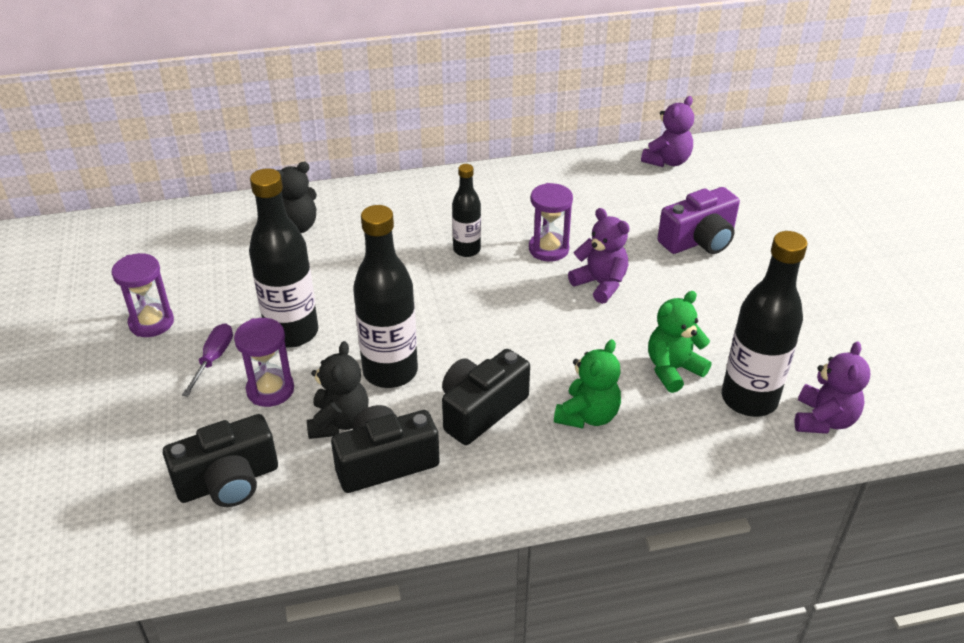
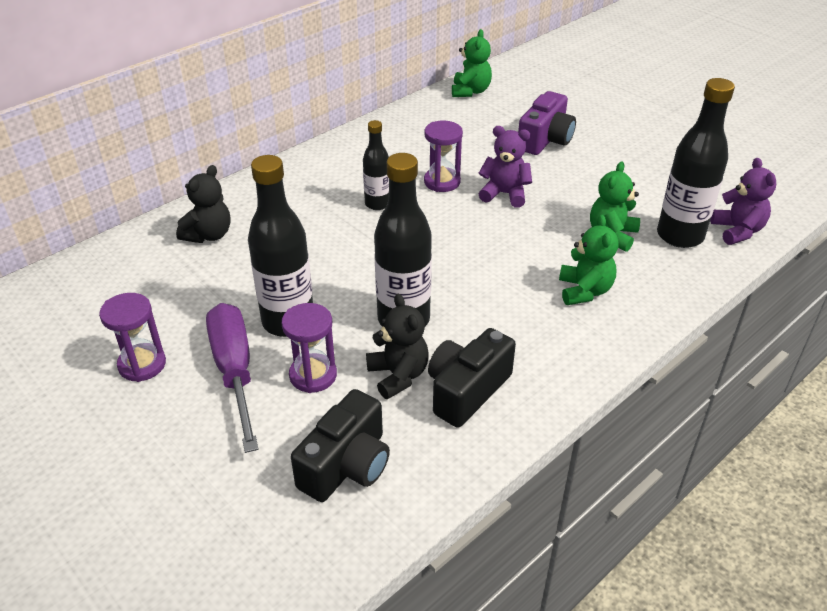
camera: 30 degrees left, 0 degrees up
(213, 359) = (235, 371): purple screwdriver -> purple screwdriver, size x1.89
(481, 410) = (503, 319): black camera -> none
(667, 161) = (470, 91): purple teddy bear -> green teddy bear

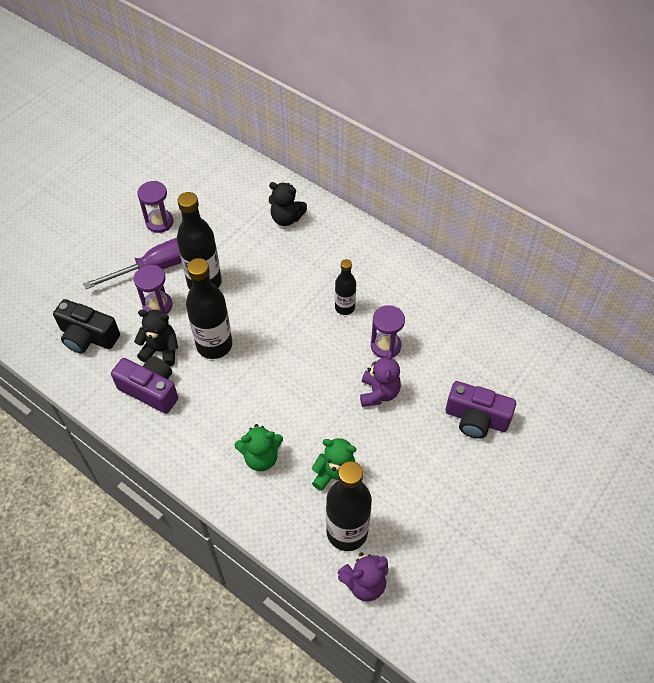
camera: 80 degrees right, 15 degrees up
(398, 375) = (161, 350): black teddy bear -> black teddy bear turned 135 degrees counterclockwise
(466, 390) = (150, 390): black camera -> purple camera
(470, 91) = (546, 349): green teddy bear -> none

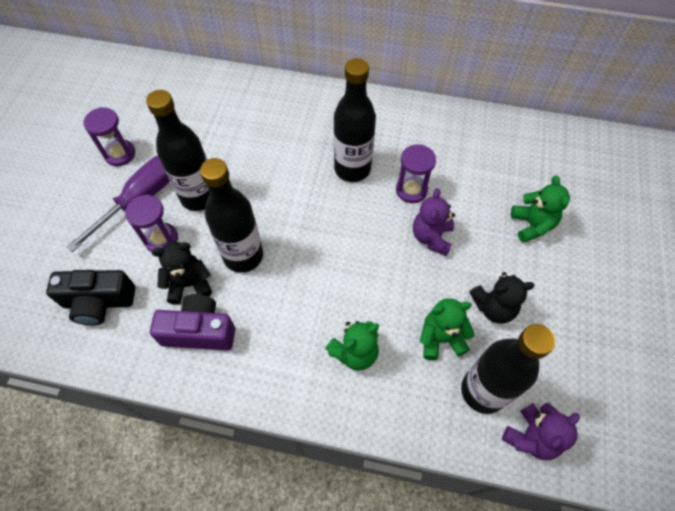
camera: 25 degrees left, 5 degrees up
(286, 218) = (249, 106): black teddy bear -> black teddy bear (493, 307)
(344, 307) = (352, 169): black bottle -> black bottle, size x1.74
(379, 393) = (431, 237): purple teddy bear -> purple teddy bear turned 150 degrees counterclockwise
(476, 419) = (532, 225): purple camera -> green teddy bear

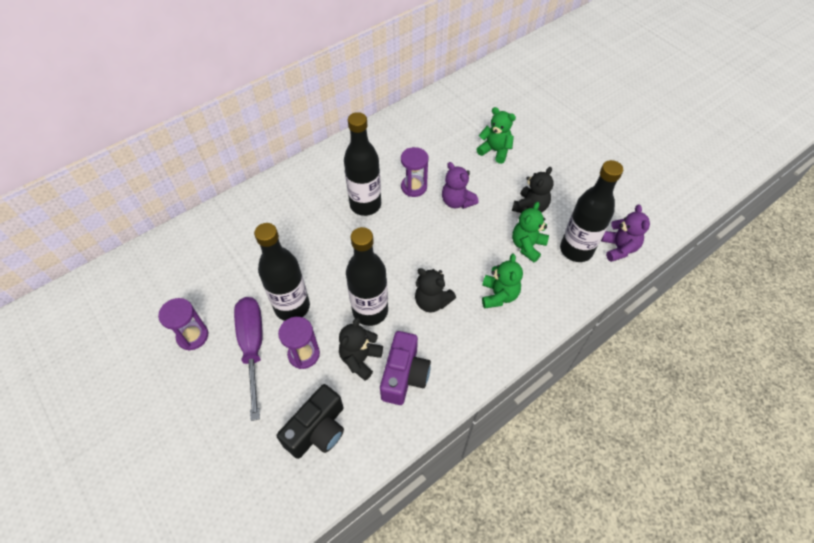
camera: 50 degrees left, 5 degrees down
(199, 331) = (404, 375): purple camera -> purple camera turned 150 degrees clockwise
(296, 298) = (432, 301): none -> black teddy bear

